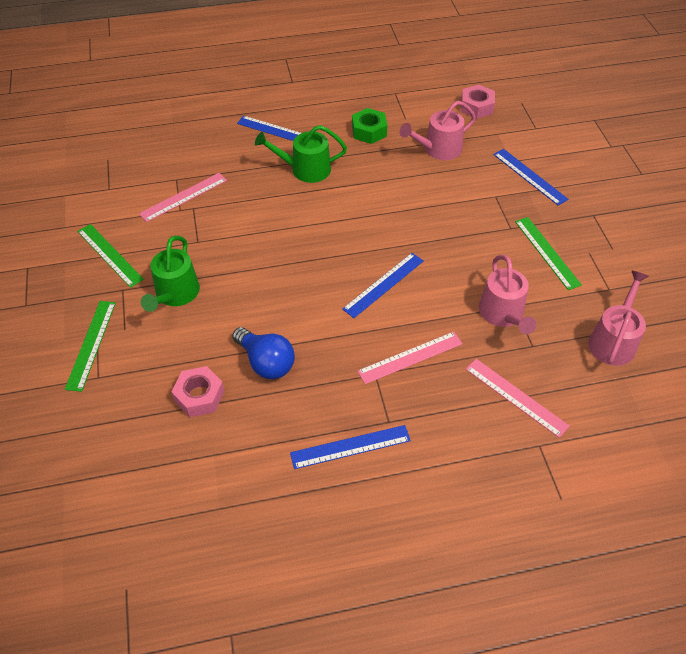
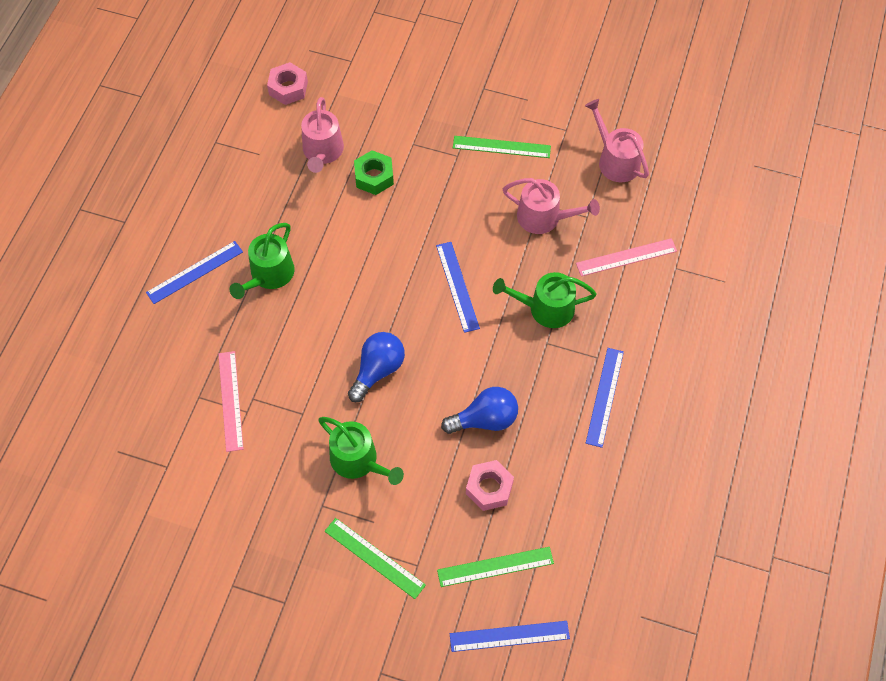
camera: 60 degrees left, 10 degrees up
(109, 255) = (267, 500): green ruler -> green ruler (495, 567)
(266, 269) = (378, 370): none -> blue light bulb
(369, 131) = (255, 194): green nut -> green nut (374, 177)
(410, 357) = (546, 308): pink ruler -> green watering can
(529, 176) = (408, 104): blue ruler -> blue ruler (509, 636)

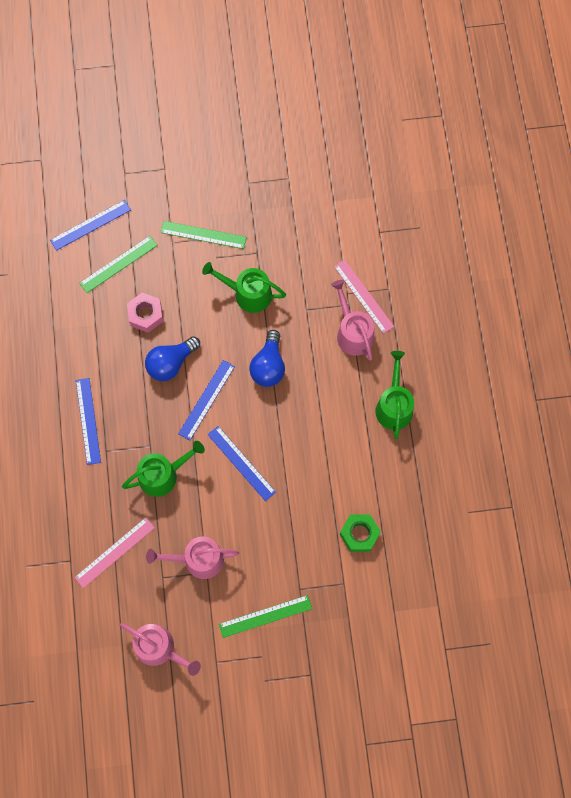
camera: 155 degrees right, 10 degrees up
(195, 272) = (453, 382): blue ruler -> blue ruler (206, 400)
(288, 88) = (483, 591): pink nut -> none
(322, 152) = (416, 539): pink watering can -> pink watering can (353, 333)

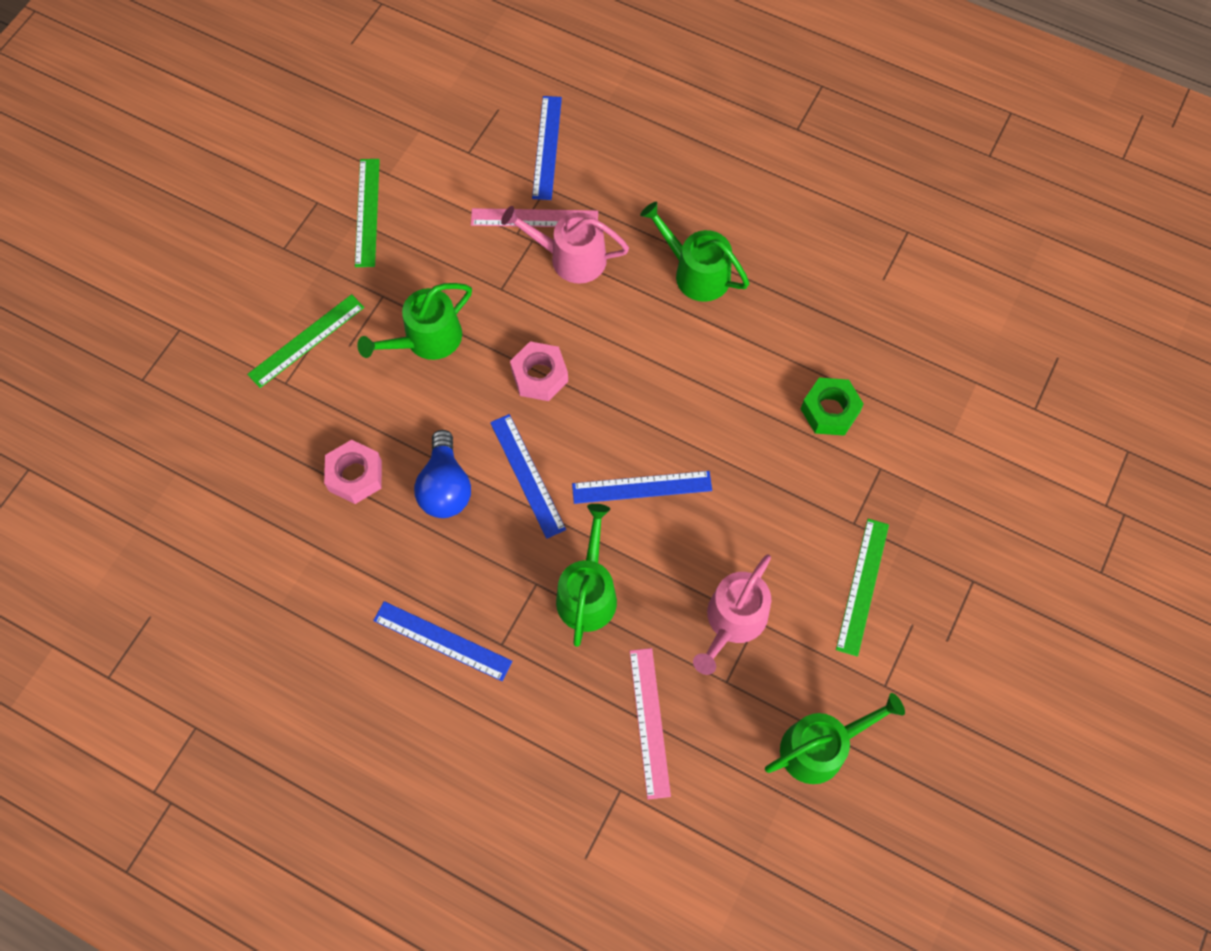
camera: 55 degrees left, 5 degrees down
(90, 225) = (175, 465): blue ruler -> blue ruler (547, 147)
(118, 264) = (258, 465): green ruler -> green ruler (367, 212)
(159, 648) = (820, 747): pink watering can -> green watering can
(268, 366) = (539, 376): blue light bulb -> pink nut

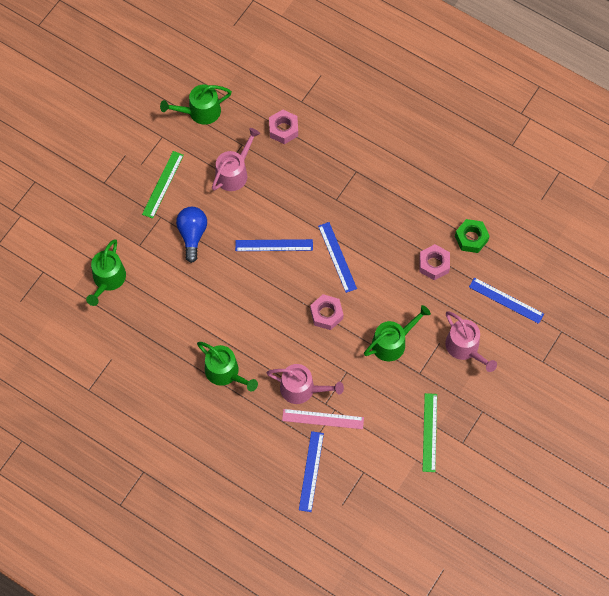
camera: 175 degrees left, 0 degrees up
(306, 340) = (465, 347): green ruler -> pink watering can
(442, 641) = (386, 175): blue ruler -> blue ruler (506, 300)
(445, 487) = (383, 254): blue light bulb -> blue light bulb (192, 235)
(588, 593) = (309, 192): green watering can -> green watering can (108, 279)
(649, 722) = (283, 129): pink ruler -> pink nut
(830, 411) = (161, 279): green nut -> green nut (471, 238)

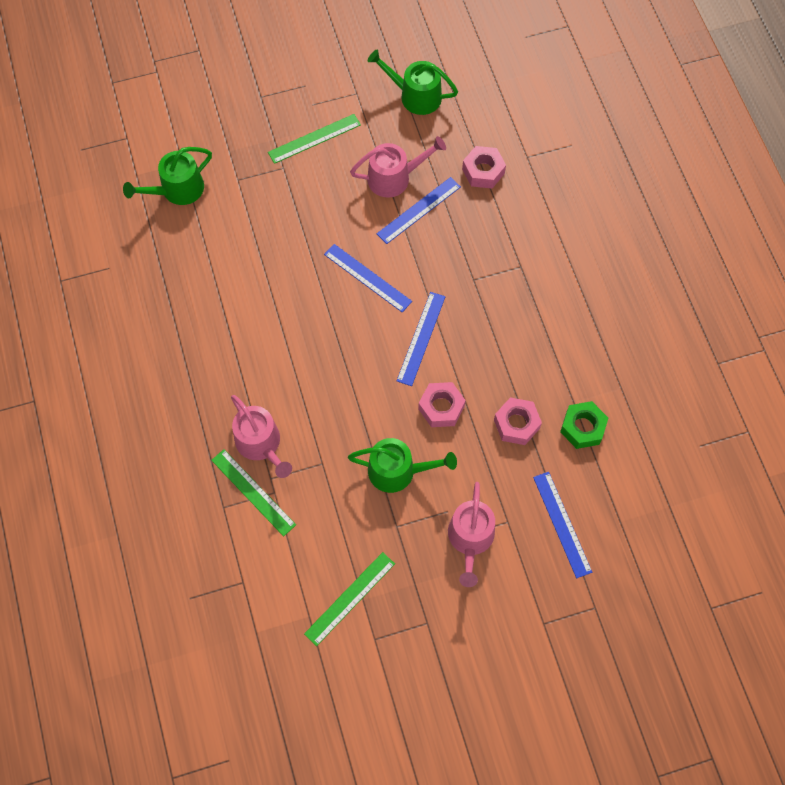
camera: 40 degrees right, 0 degrees up
(192, 235) = (297, 208): blue light bulb -> none
(225, 372) = (202, 366): green watering can -> none
(311, 471) = (191, 536): blue ruler -> blue ruler (419, 210)
(323, 419) = (253, 492): pink ruler -> green ruler
(326, 314) = (356, 388): pink nut -> pink nut (441, 407)

